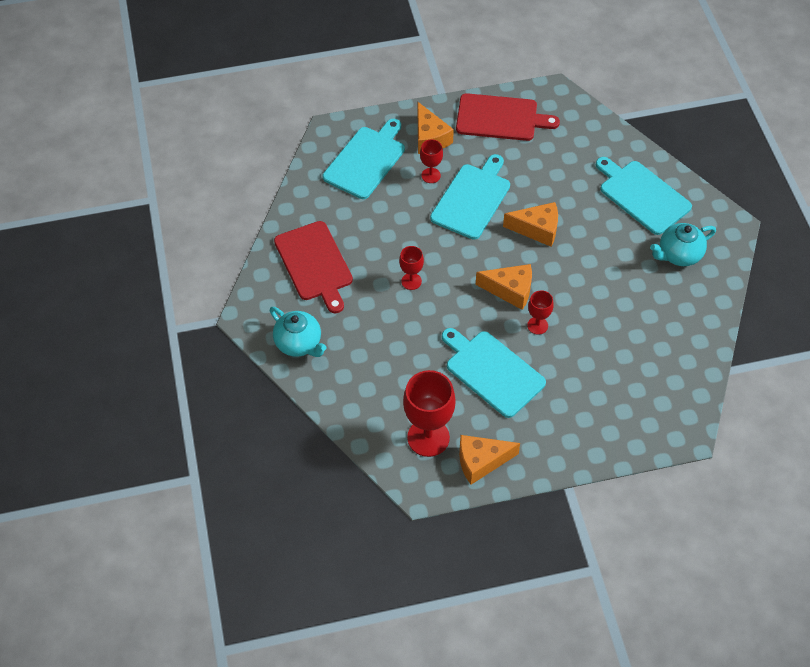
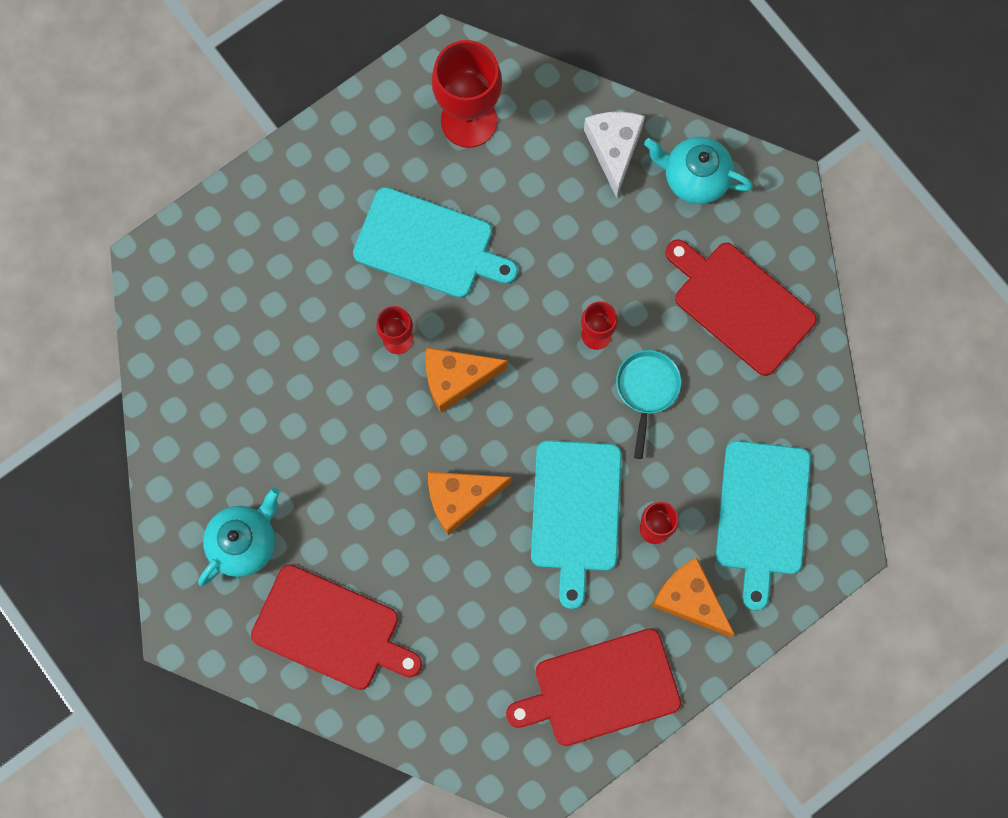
camera: 155 degrees right, 20 degrees up
(341, 381) = (614, 149): none -> white cheese
(397, 242) = (646, 390): none -> turquoise pan
(481, 461) = (390, 117): orange cheese -> none
(642, 195) = (331, 630): turquoise cutting board -> red cutting board

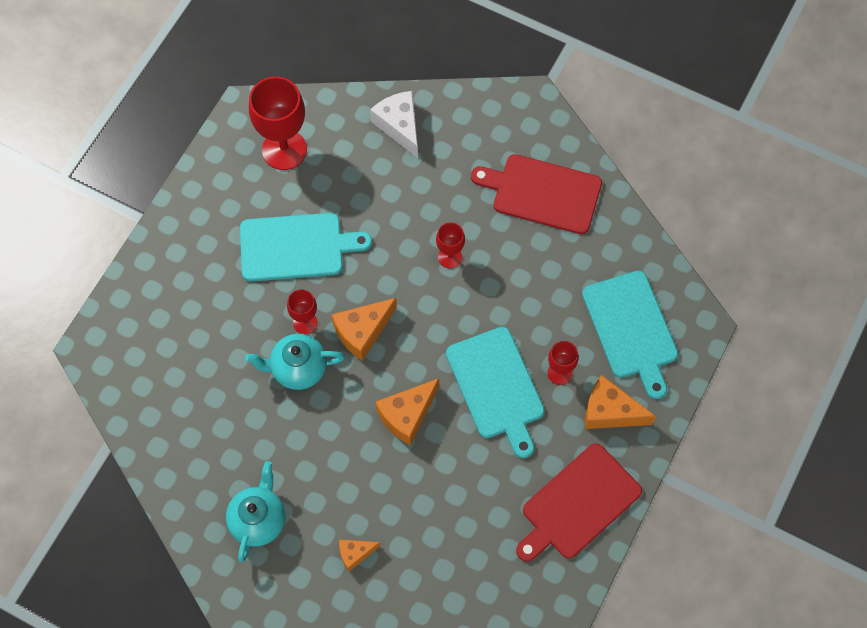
camera: 25 degrees left, 10 degrees down
(331, 630) = (355, 554): red cutting board -> orange cheese
(646, 390) = (505, 279): turquoise pan -> none
(694, 178) = (467, 121): turquoise teapot -> turquoise teapot (298, 368)

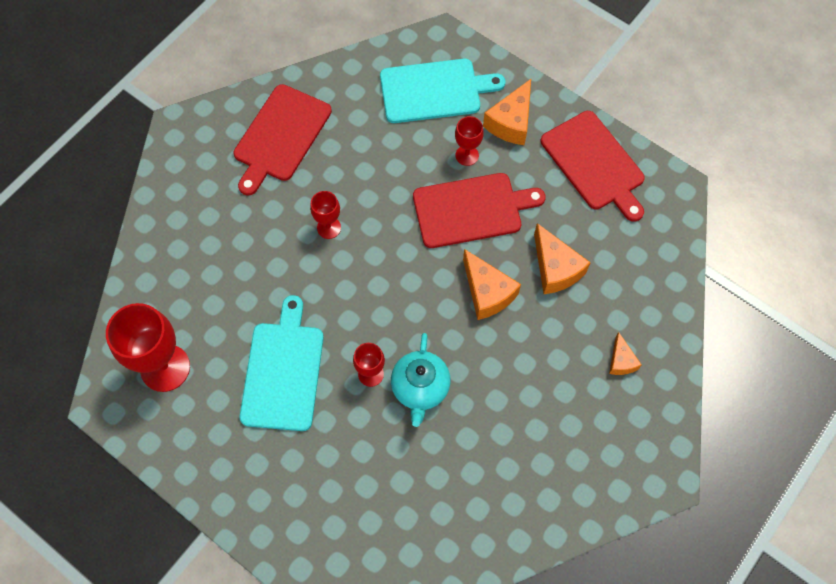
camera: 80 degrees left, 0 degrees up
(258, 520) = (576, 449): turquoise teapot -> none
(362, 332) = (392, 320): orange cheese -> orange cheese (555, 268)
(399, 126) = (170, 250): white cheese -> none
(496, 387) = (471, 210): turquoise cutting board -> red cutting board

